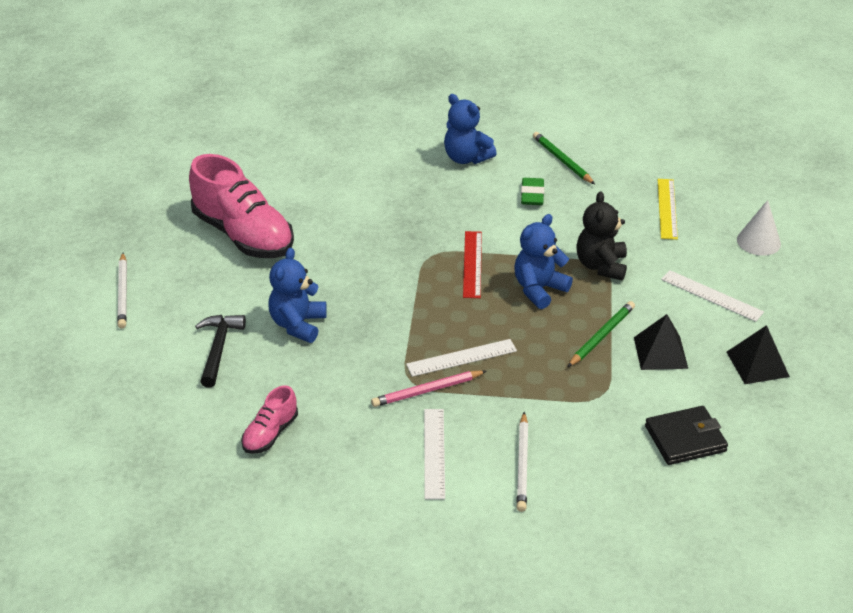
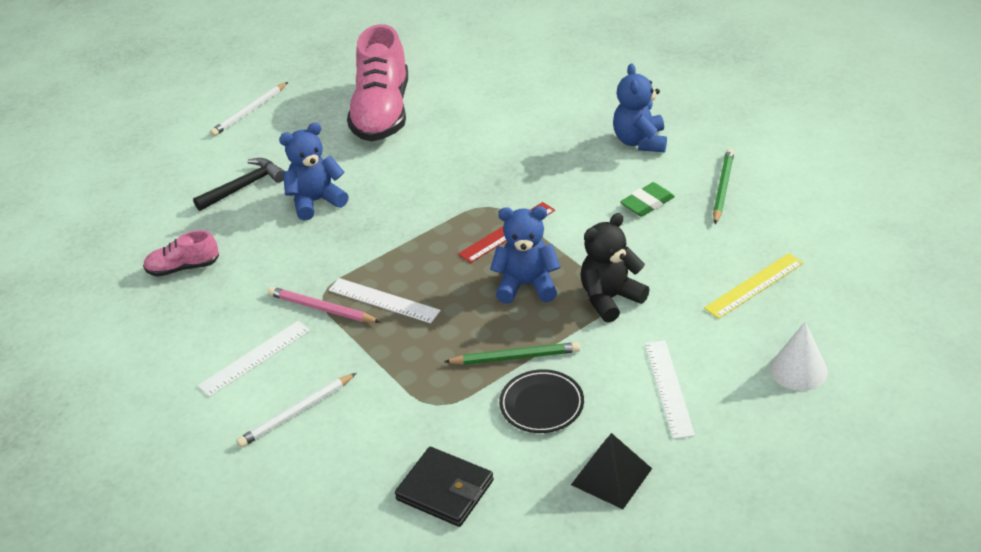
camera: 50 degrees right, 0 degrees up
(660, 352) = (541, 405): black pyramid -> black plate

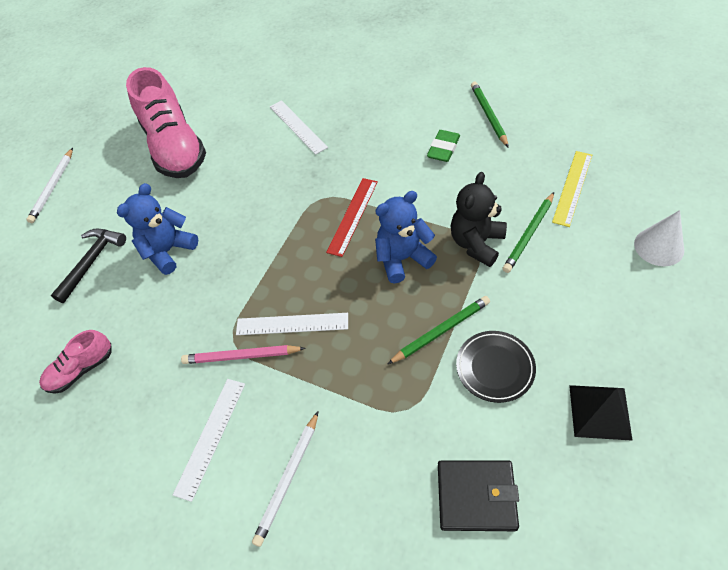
camera: 25 degrees left, 15 degrees up
(640, 142) = (400, 99): blue teddy bear -> none
(668, 388) = (580, 306): white ruler -> white ruler (297, 126)
(670, 310) = (529, 234): none -> green pencil

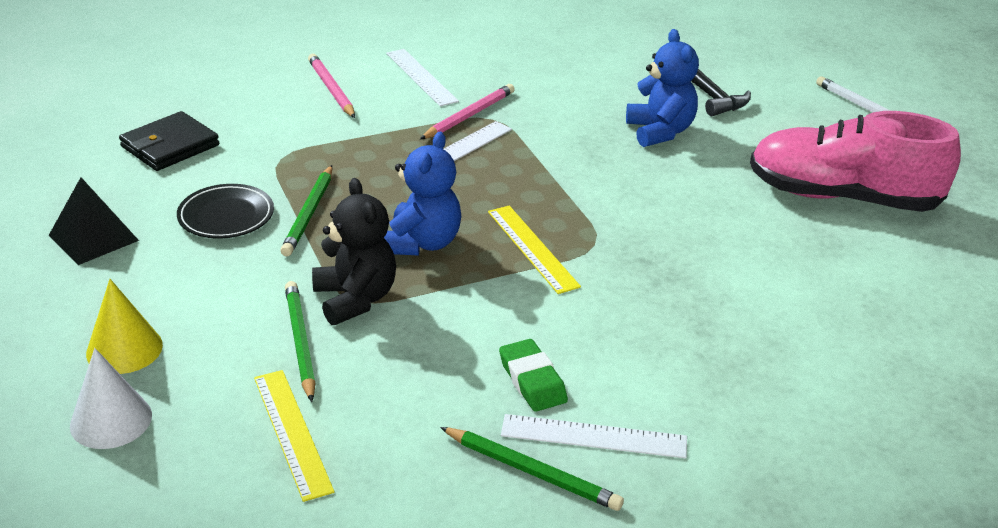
camera: 125 degrees right, 20 degrees down
(81, 369) = (580, 54): pink shoe -> none
(288, 479) = (331, 89): white pencil -> pink pencil
(297, 126) = (758, 295): white ruler -> white ruler (594, 436)
(353, 216) = (532, 248): red ruler -> yellow ruler
(628, 290) = (124, 349): none -> yellow cone

